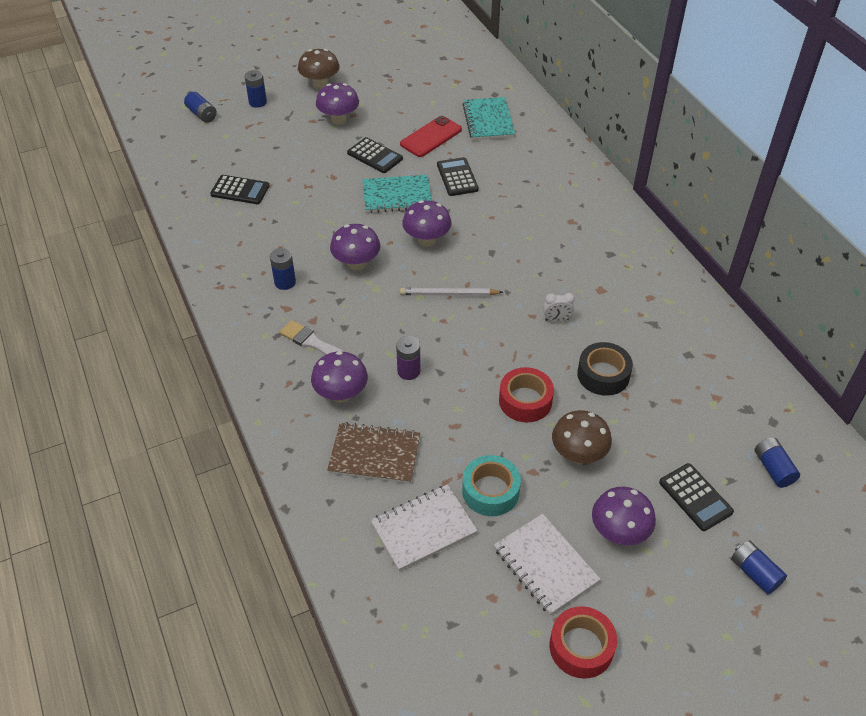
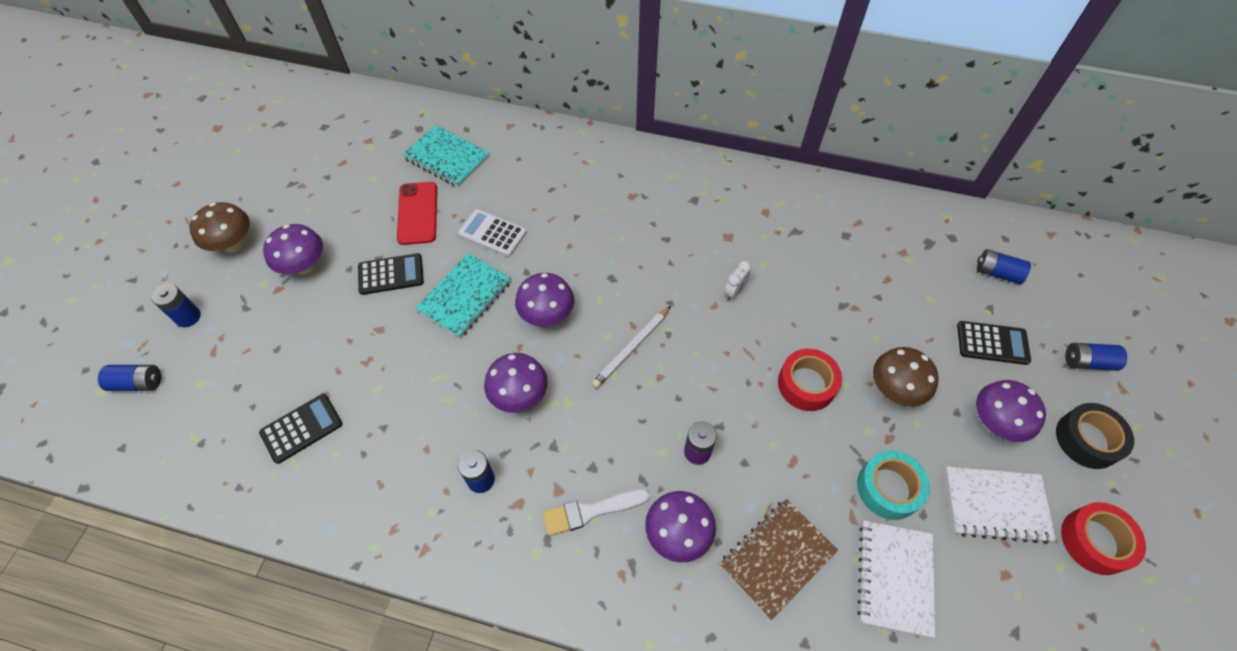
camera: 50 degrees left, 10 degrees up
(457, 177) = (492, 233): black calculator -> white calculator
(603, 375) = (822, 306): black tape -> black tape (1087, 440)

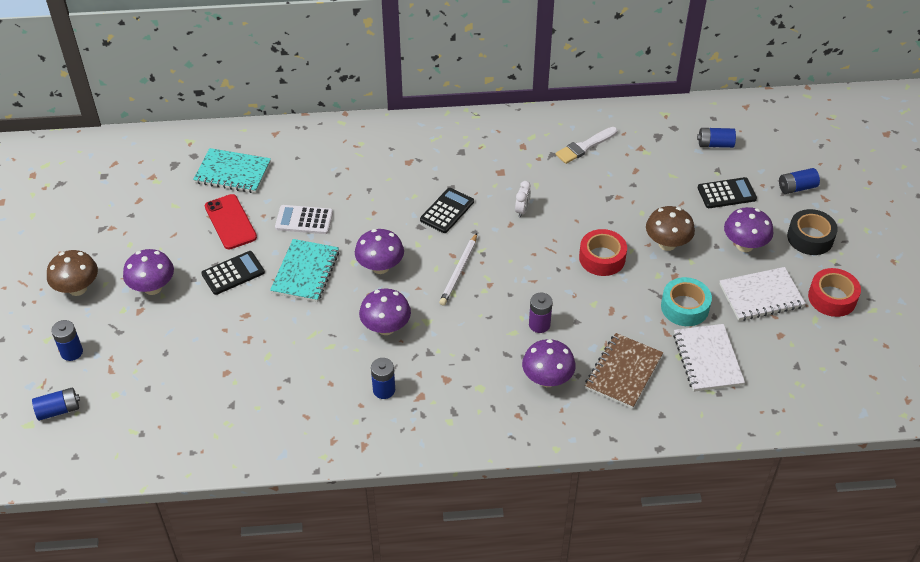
camera: 20 degrees left, 10 degrees down
(302, 428) = (221, 399): black calculator -> black calculator (447, 211)
(591, 511) = (477, 384): white brush -> white brush (584, 147)

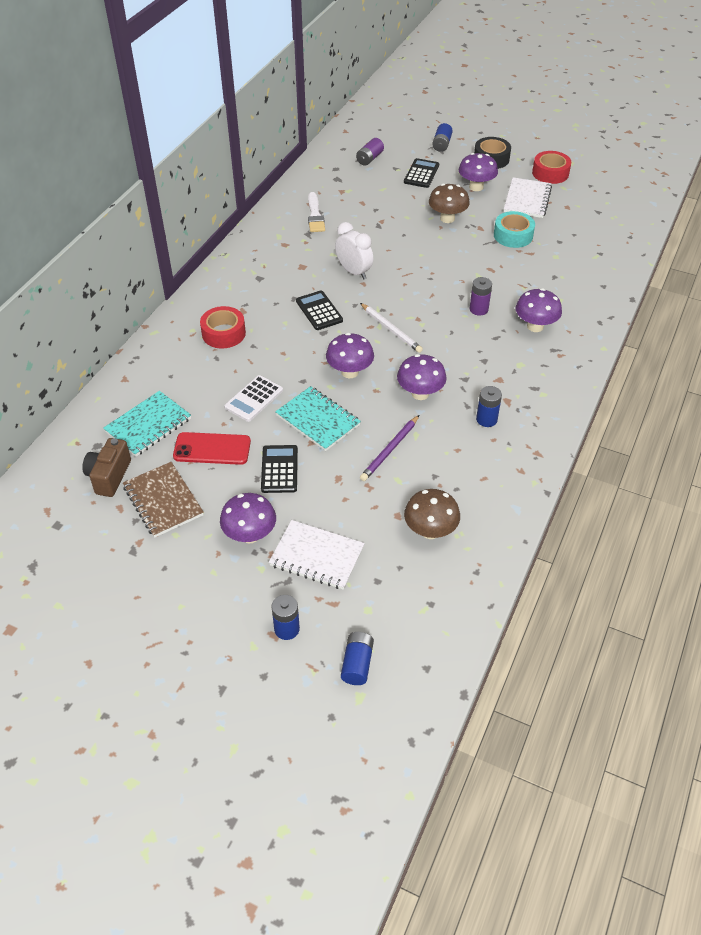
camera: 60 degrees left, 0 degrees up
(77, 288) = (202, 597): brown mushroom -> brown mushroom (430, 531)
(166, 178) = (109, 476): none -> brown camera
(300, 336) = (390, 450): none -> purple pencil
(522, 210) = (354, 272): white clock -> white clock, size x1.72
(602, 258) = (436, 253): red tape -> red tape (223, 333)
(623, 372) = (553, 287): brown notebook -> brown notebook (163, 501)
(707, 359) = (567, 245): white notebook -> white notebook (317, 556)
(715, 144) = (369, 158): blue battery -> purple battery

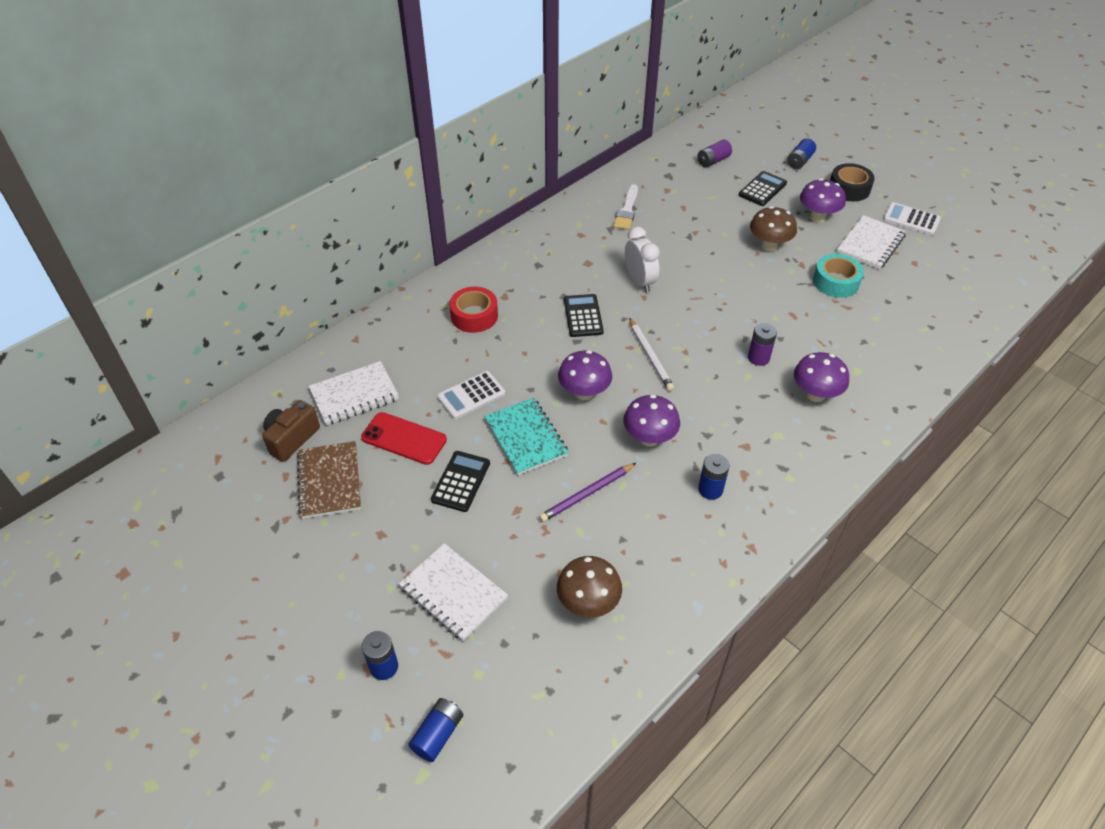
camera: 20 degrees right, 0 degrees up
(148, 425) = (354, 395): turquoise notebook -> white notebook
(250, 535) = (397, 546): purple mushroom -> none
(550, 173) = (911, 219): red tape -> white calculator

